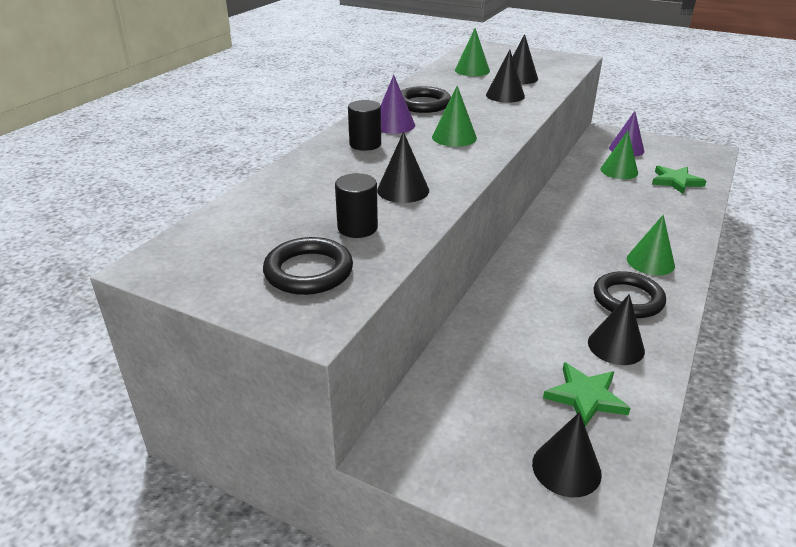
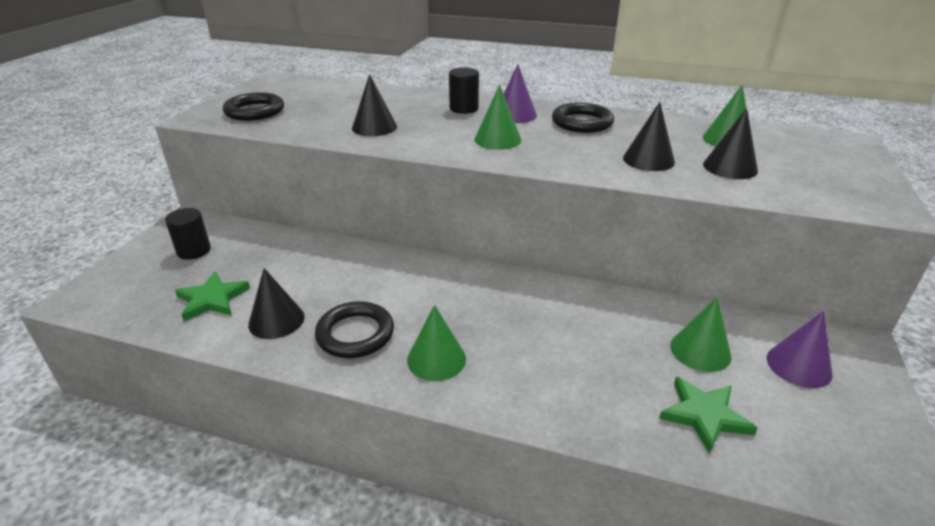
camera: 80 degrees right, 0 degrees up
(357, 228) = (311, 118): black cylinder -> black cylinder (194, 251)
(566, 468) = (141, 288): black cone -> none

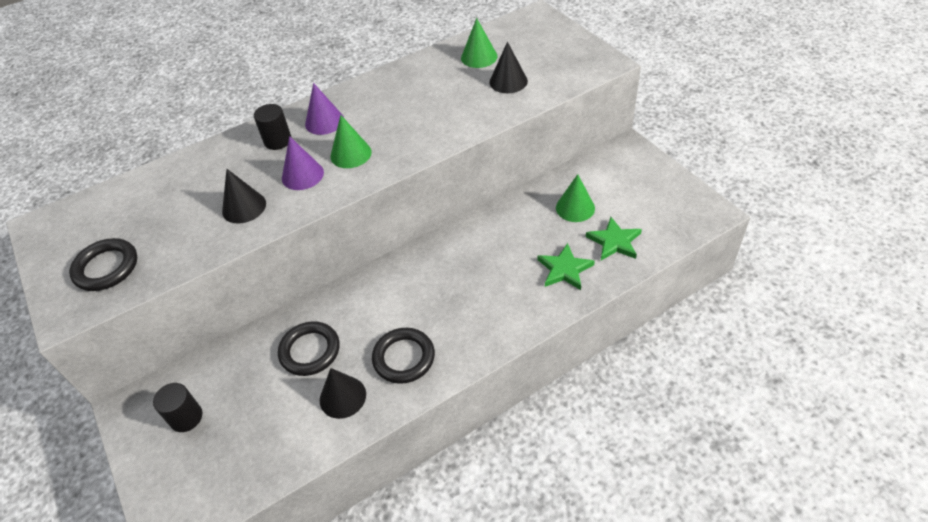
camera: 45 degrees left, 15 degrees up
(212, 299) = (273, 428): green star -> green star (564, 269)
(436, 359) = (468, 328): green cone -> none
(582, 122) = (379, 99): black ring -> black ring (310, 351)
(648, 160) = (461, 106): black cone -> none
(799, 365) = (619, 180): purple cone -> purple cone (302, 175)

